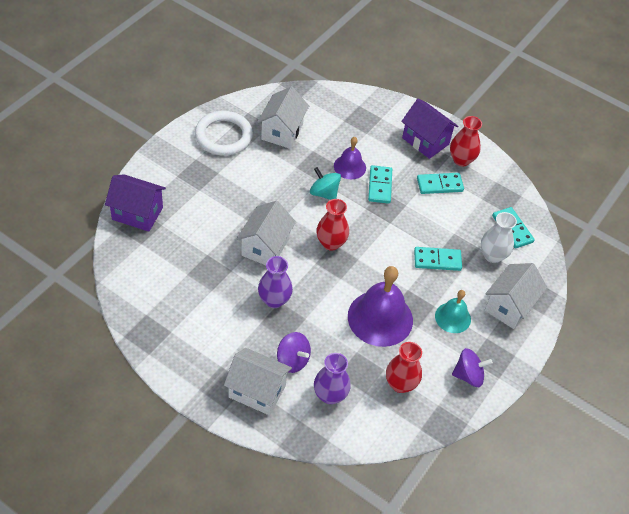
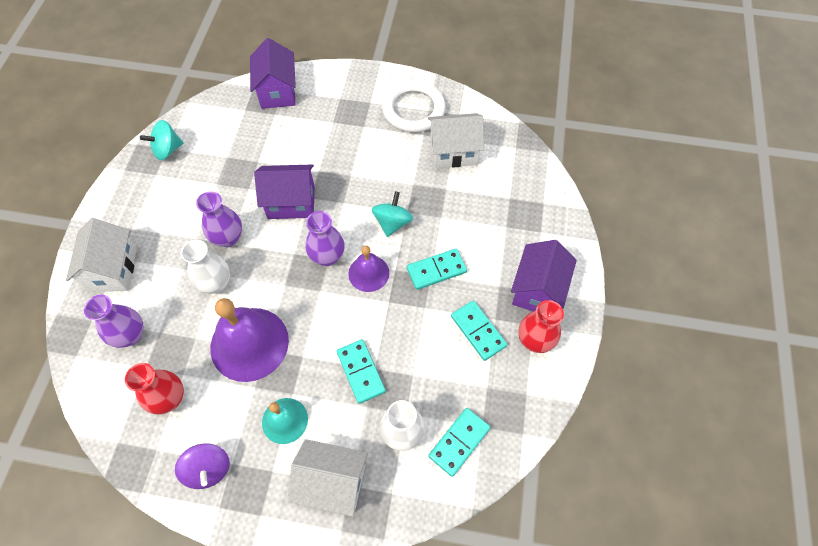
camera: 70 degrees right, 10 degrees up
(148, 314) = (167, 150): none -> turquoise spinning top
(265, 247) = (291, 202): white house -> purple house
(292, 360) = (161, 284): purple spinning top -> none
(314, 322) = (215, 283): none -> white vase
(331, 243) = (327, 256): red vase -> purple vase
(350, 167) = (445, 231): purple bell -> purple bell (368, 273)

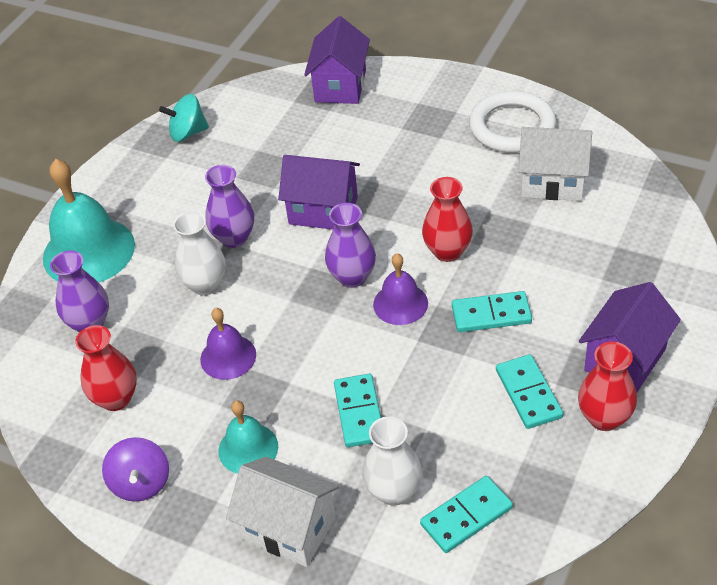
camera: 20 degrees right, 15 degrees down
(113, 270) = (88, 251): white house -> turquoise bell
(249, 343) = (228, 357): purple bell -> purple bell, size x0.56
(392, 223) = (447, 251): turquoise spinning top -> red vase

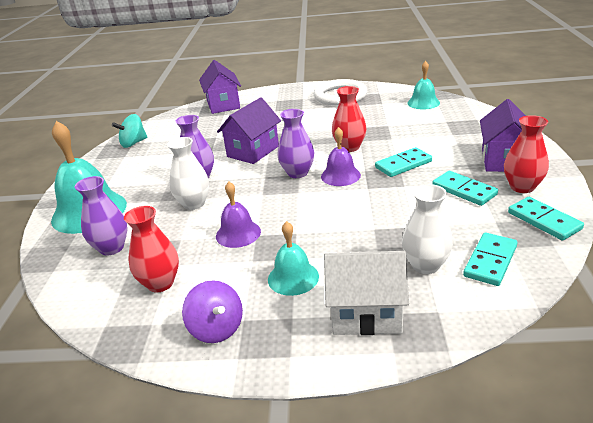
camera: 25 degrees left, 15 degrees down
(323, 210) = (253, 151): purple house -> purple house turned 45 degrees counterclockwise
(359, 412) = (361, 232): turquoise domino -> turquoise domino (544, 220)
(553, 182) = (384, 108): white house -> none
(618, 190) = (423, 103): none -> turquoise bell

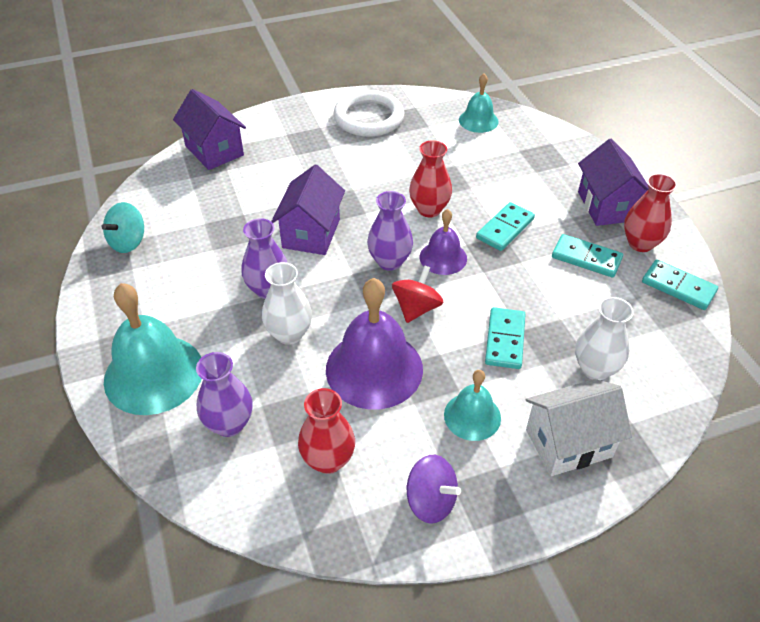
camera: 25 degrees left, 15 degrees up
(238, 233) = (374, 369): purple bell -> purple bell, size x1.80
(297, 202) = (416, 308): none -> red spinning top
(490, 261) = (651, 350): turquoise domino -> turquoise domino (504, 340)

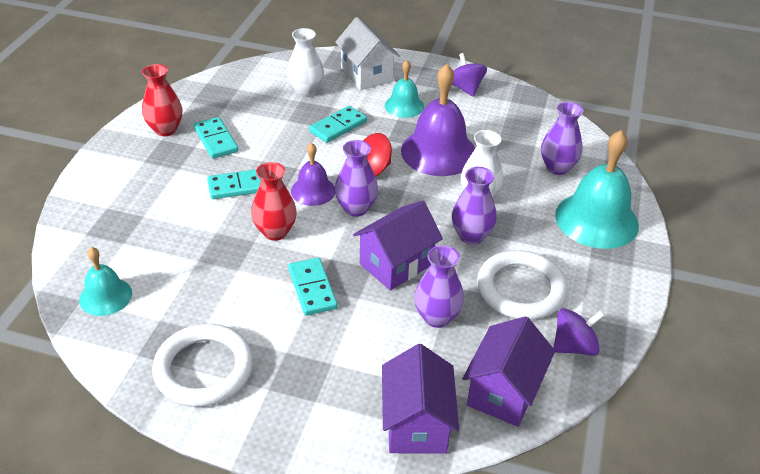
camera: 145 degrees left, 5 degrees down
(128, 242) = (574, 346): turquoise spinning top -> purple spinning top
(194, 264) = (520, 289): none -> white ring
(248, 212) = (436, 317): none -> purple vase
(328, 460) = (507, 126): red vase -> none
(568, 443) = (366, 75): white house -> white house turned 45 degrees clockwise
(607, 206) = (141, 162): purple house -> purple house (503, 391)
(678, 287) = (189, 99): turquoise domino -> turquoise domino (312, 288)

